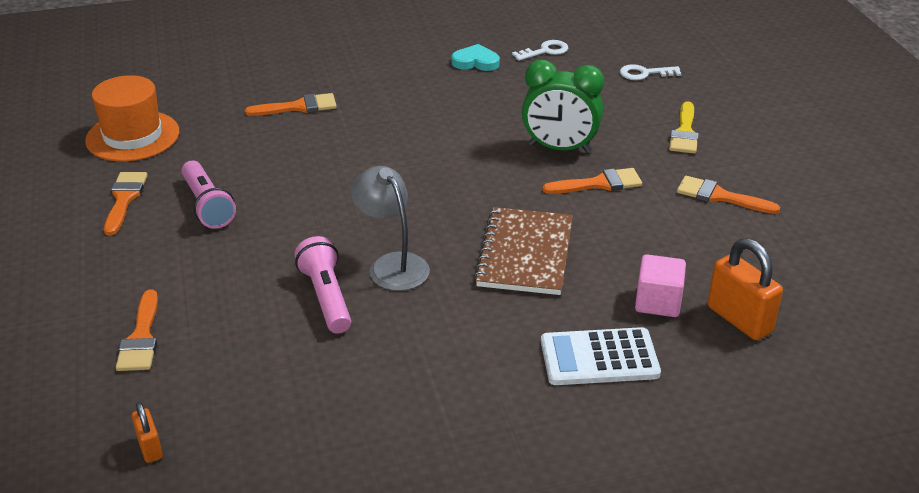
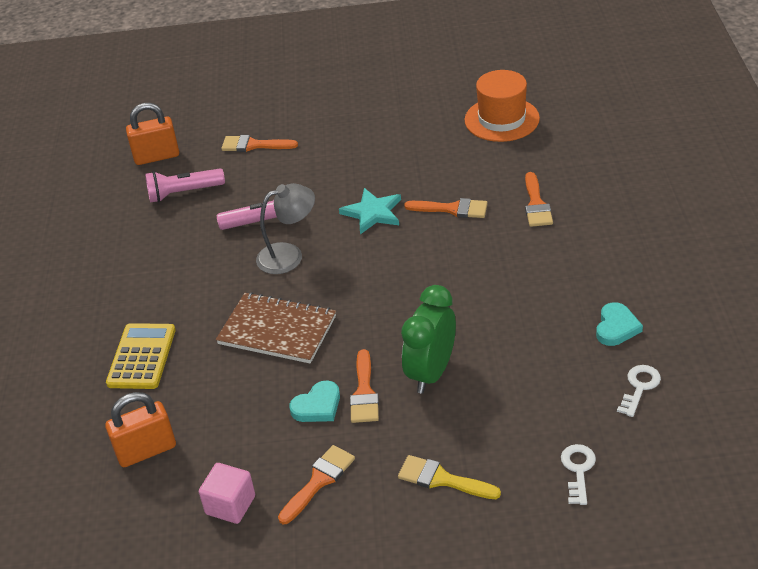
camera: 105 degrees right, 5 degrees up
(124, 199) = (413, 124): orange brush -> orange brush (452, 209)
(150, 448) = (157, 157): orange padlock -> orange padlock, size x1.86
(207, 206) = (393, 162): pink flashlight -> pink flashlight (183, 193)
(309, 210) = (373, 213): none -> turquoise star
(545, 51) = (639, 387): white key -> white key turned 135 degrees counterclockwise
(599, 358) = (142, 357): white calculator -> yellow calculator
(627, 210) = (317, 406): none -> turquoise heart
(658, 302) = (187, 402): pink cube -> pink cube (230, 505)

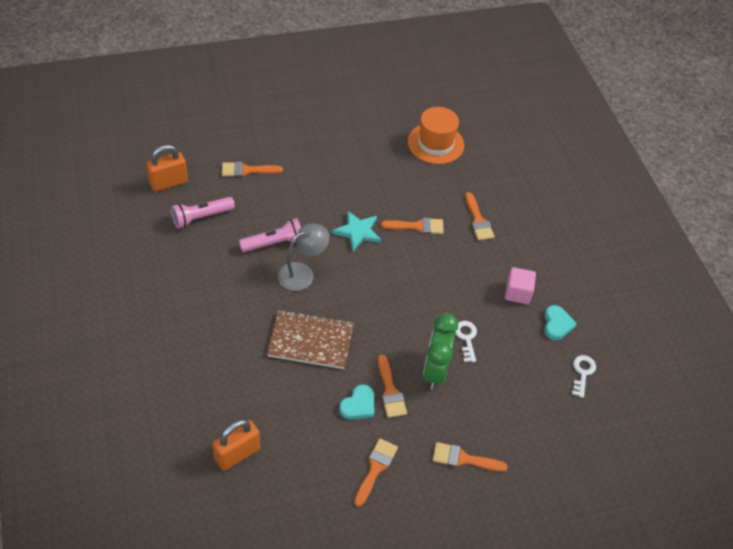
camera: 20 degrees left, 10 degrees up
(142, 357) = (210, 371): yellow calculator -> none
(230, 505) = (315, 494): pink cube -> pink cube (517, 293)
(442, 479) = (463, 459): yellow brush -> orange brush
(578, 470) = (555, 443): white key -> white key (466, 338)

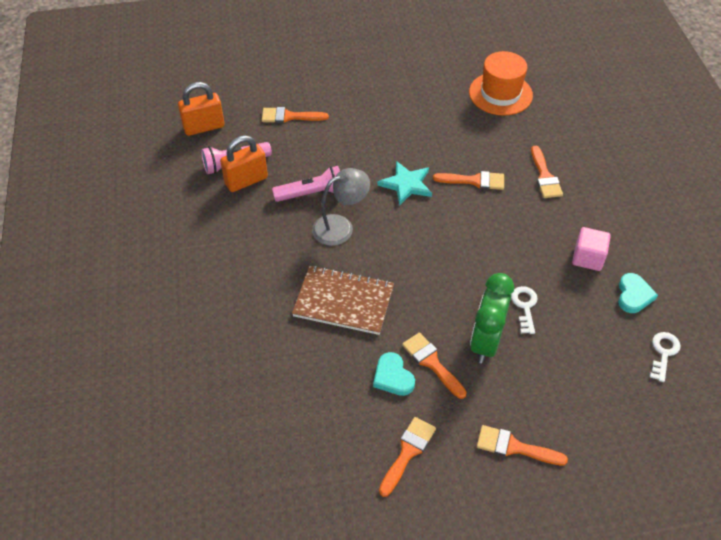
camera: 10 degrees right, 0 degrees up
(237, 454) = (247, 426): orange padlock -> orange padlock (246, 181)
(358, 405) = (393, 377): turquoise heart -> turquoise heart turned 105 degrees clockwise
(390, 391) = (431, 363): orange brush -> orange brush turned 150 degrees clockwise

